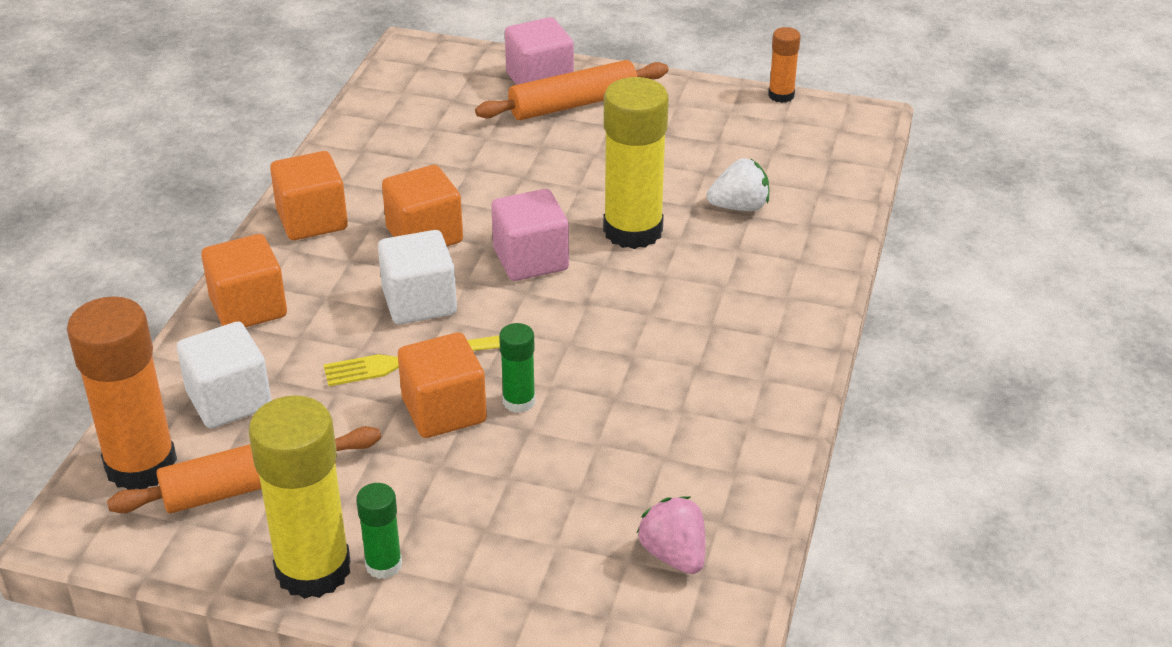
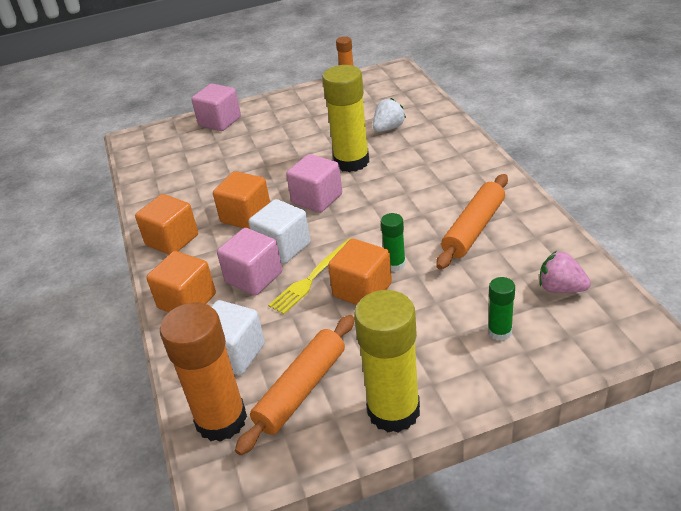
camera: 30 degrees left, 0 degrees up
(346, 321) = (254, 277): none -> pink cube
(383, 565) = (428, 383): green glue stick -> green glue stick (500, 332)
(573, 104) = (251, 124): orange rolling pin -> orange rolling pin (474, 229)

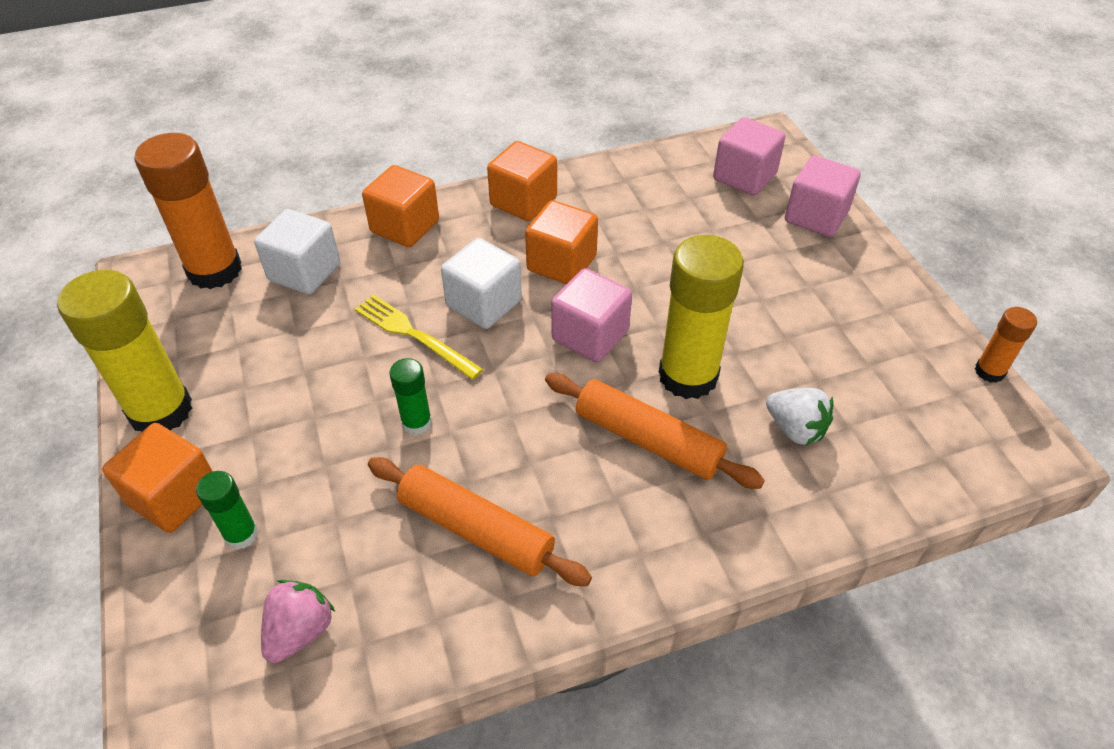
camera: 85 degrees right, 10 degrees up
(254, 277) = (430, 279): pink cube -> pink cube (744, 177)
(301, 390) = (227, 330): orange rolling pin -> orange rolling pin (648, 440)
(362, 290) = (374, 385): orange cube -> orange cube (174, 496)

